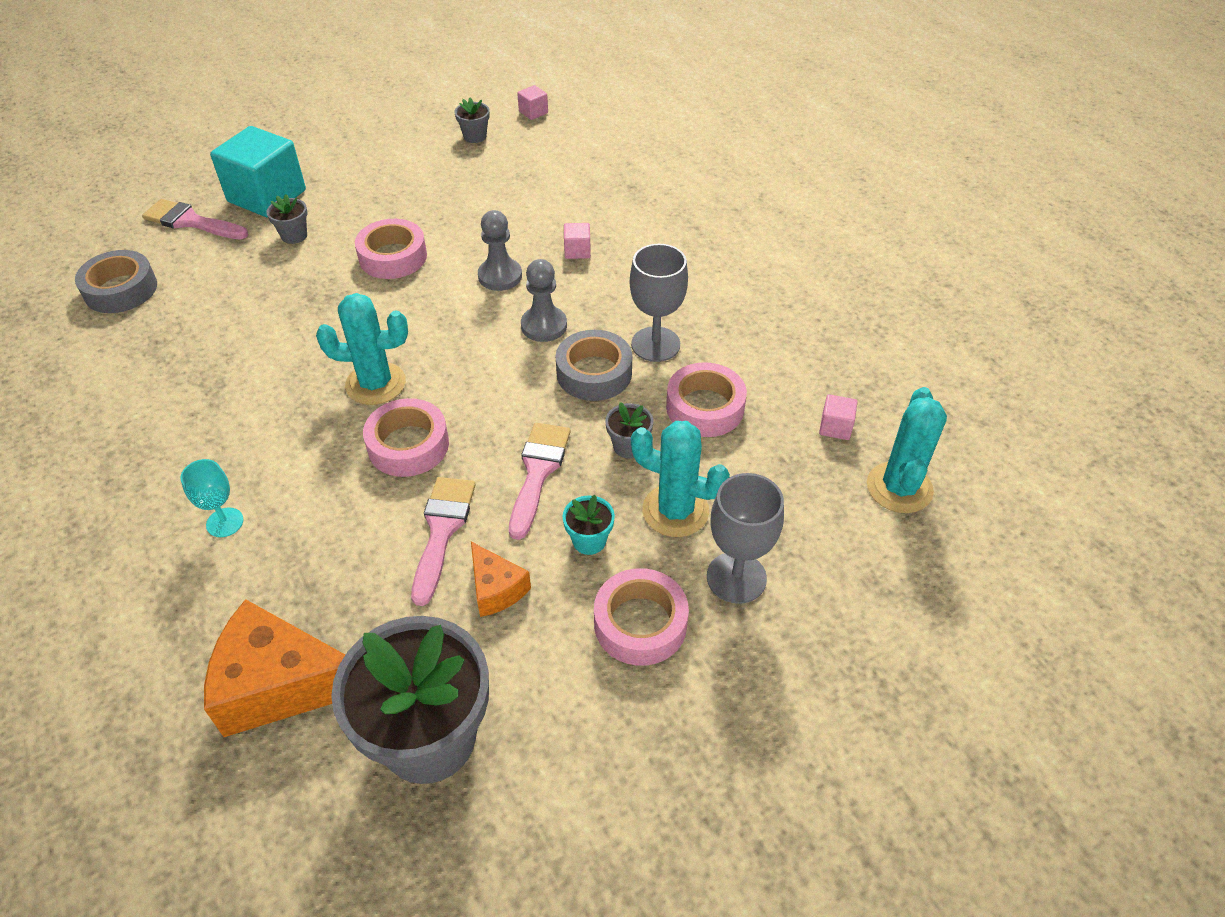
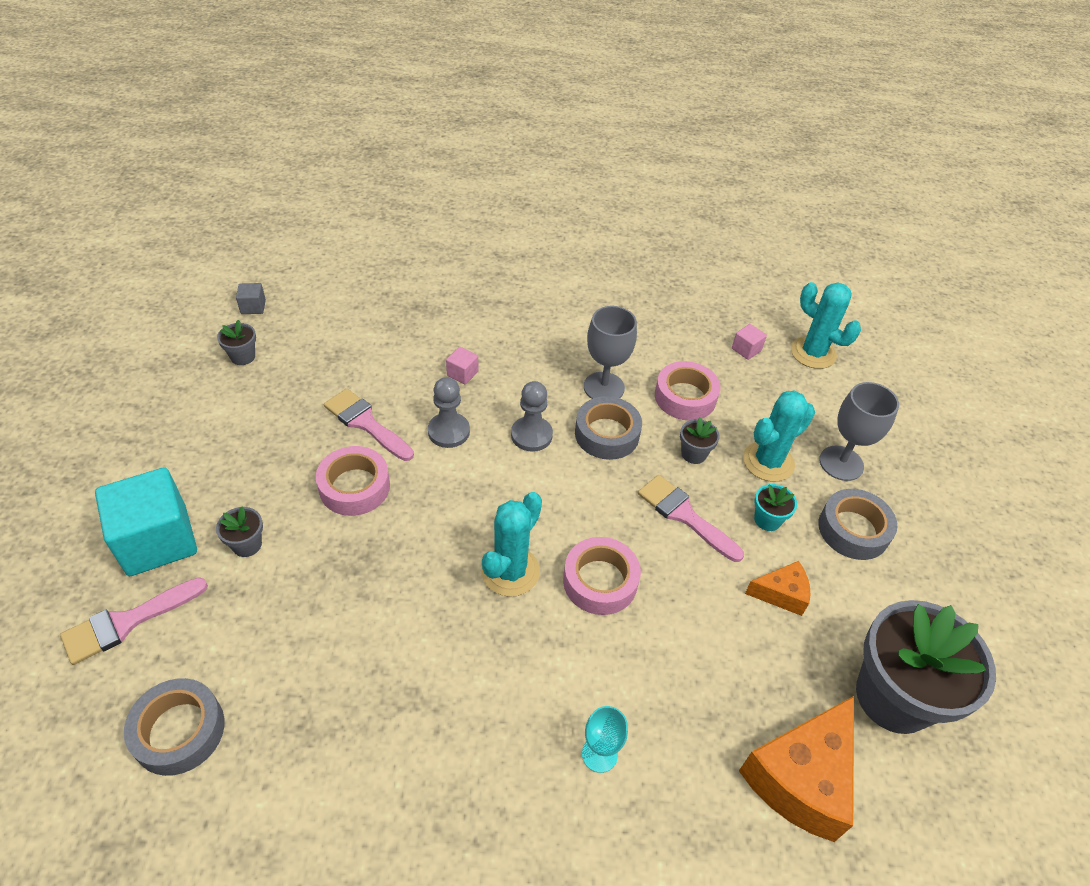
camera: 60 degrees left, 0 degrees up
(442, 530) = (706, 600): pink brush -> pink brush (366, 423)
(533, 112) = (253, 307): pink cube -> grey cube
(640, 623) = (853, 530): pink tape -> grey tape

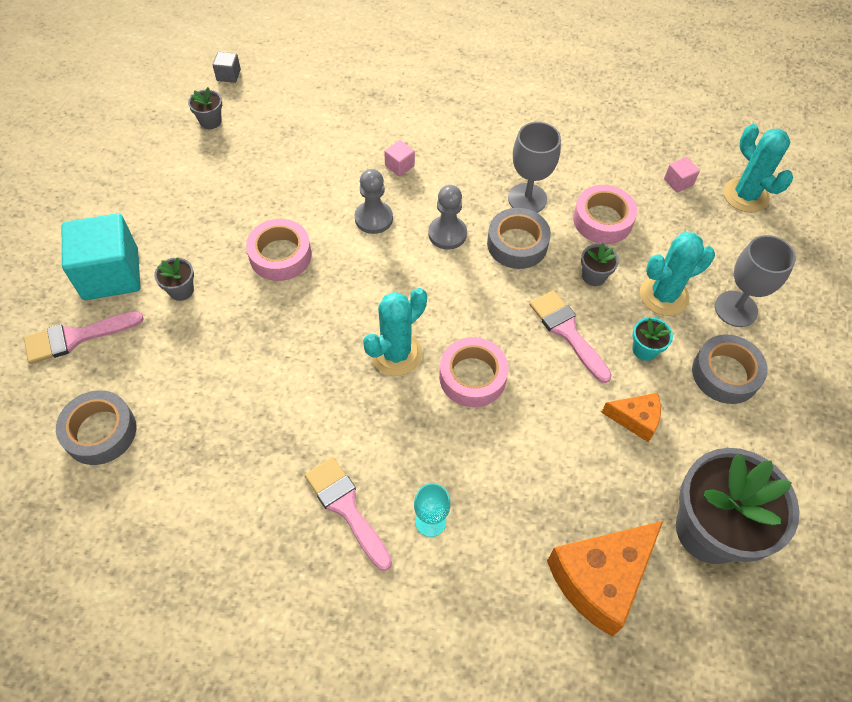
camera: 15 degrees right, 10 degrees up
(366, 423) = (303, 199): pink brush -> pink brush (346, 507)

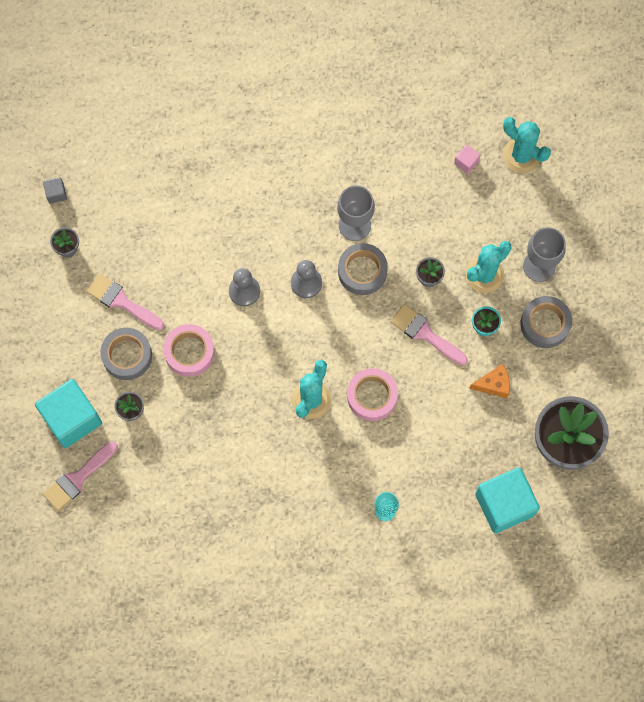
camera: 20 degrees left, 15 degrees up
(100, 432) = (137, 538): grey tape -> grey tape (127, 355)
(346, 507) = (327, 523): pink brush -> pink brush (121, 301)
(399, 166) = (242, 232): pink cube -> none
(600, 579) = (504, 504): orange cheese -> turquoise cube
(602, 220) = (419, 223): pink tape -> none

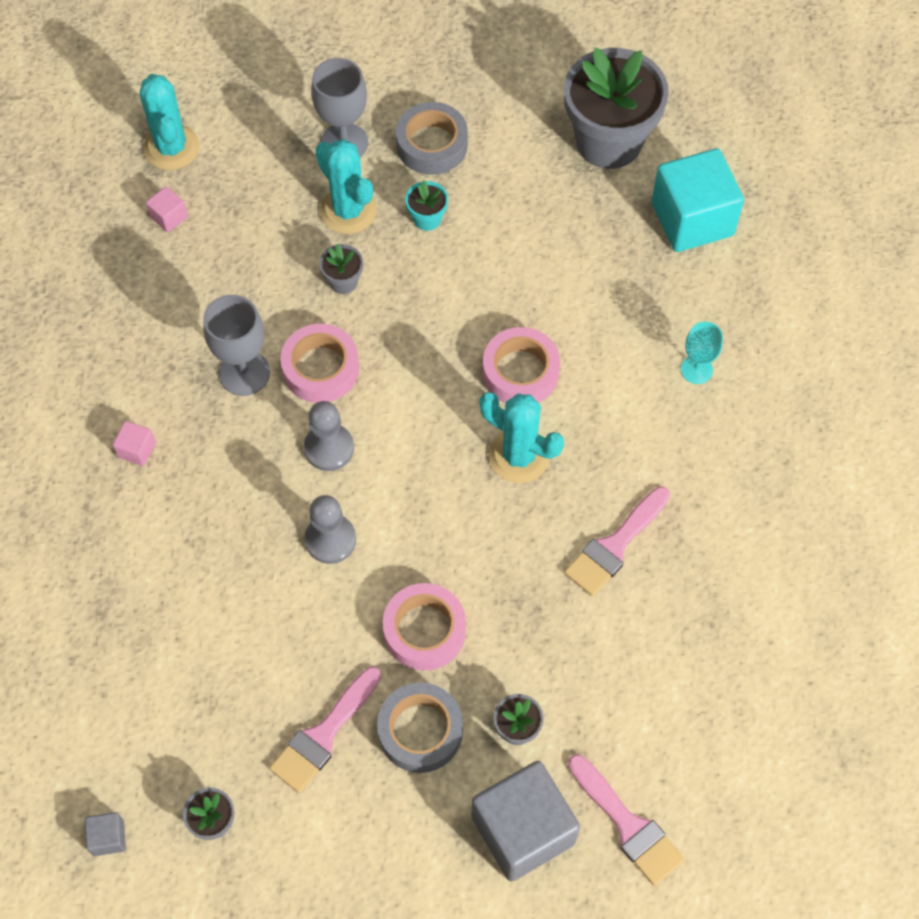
camera: 85 degrees left, 10 degrees down
(72, 418) = (523, 830): turquoise cube -> grey cube
(295, 170) = (137, 450): none -> pink cube
(362, 271) = (320, 369): grey tape -> pink tape
(425, 333) = (429, 294): pink brush -> pink brush (614, 546)
(493, 384) = (515, 215): orange cheese -> none
(521, 155) = (171, 147): turquoise cactus -> turquoise cactus turned 60 degrees counterclockwise

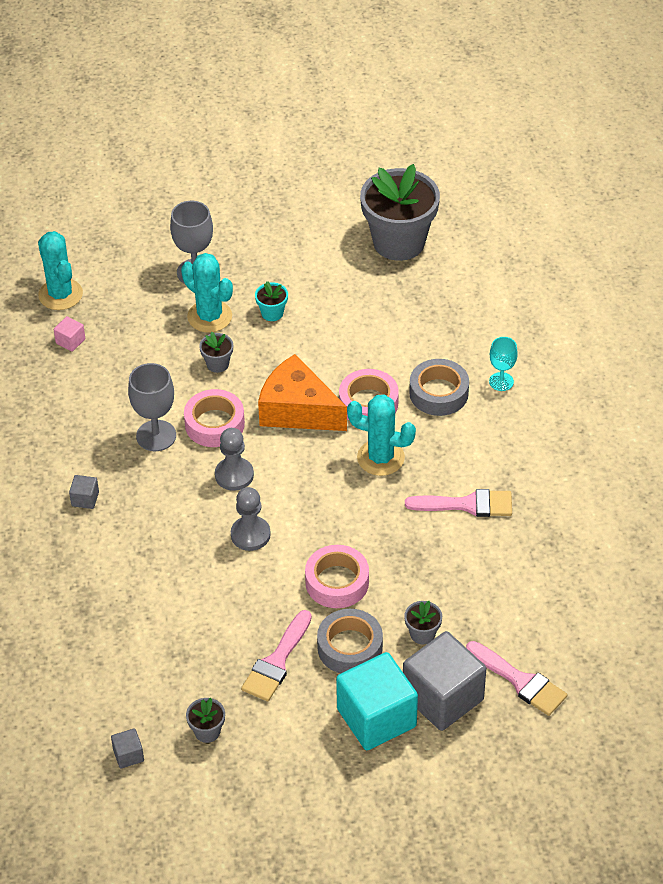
camera: 10 degrees left, 15 degrees down
(137, 450) = (85, 499): pink cube -> grey cube
(429, 367) = (297, 410): none -> orange cheese
(432, 145) = (263, 264): grey tape -> grey tape (438, 393)
(614, 546) = (467, 505): pink brush -> pink brush turned 120 degrees counterclockwise
(692, 219) = (474, 284): turquoise cube -> turquoise cube (376, 717)

